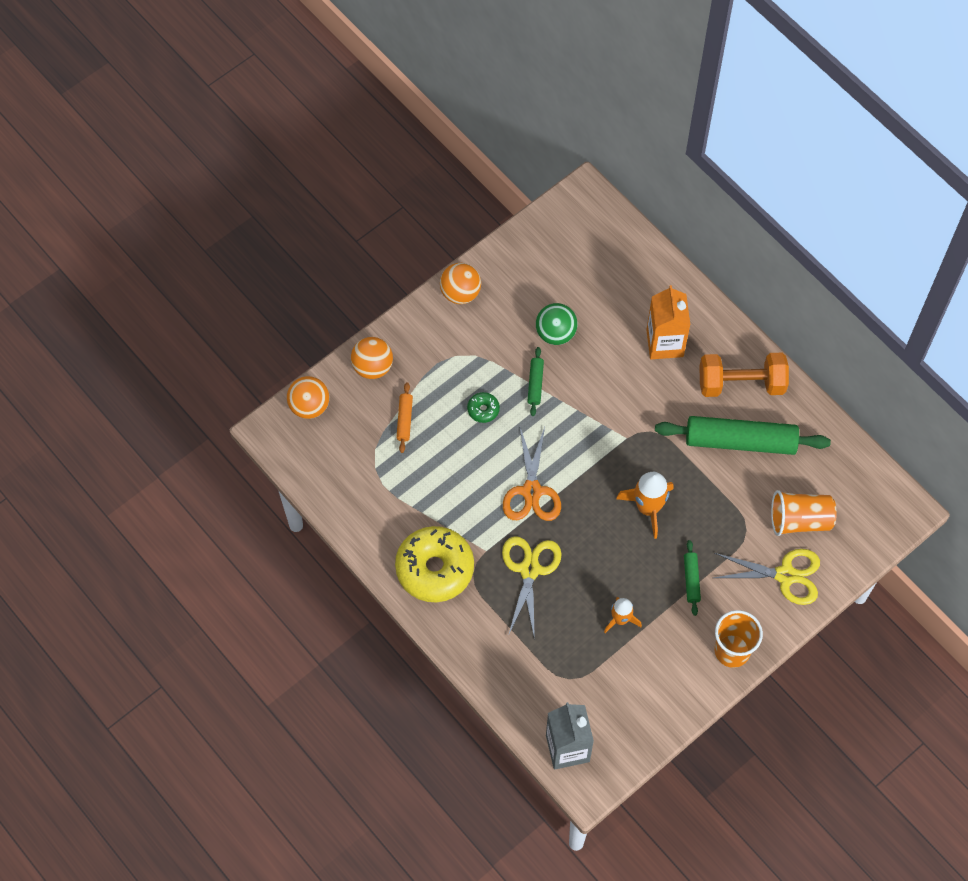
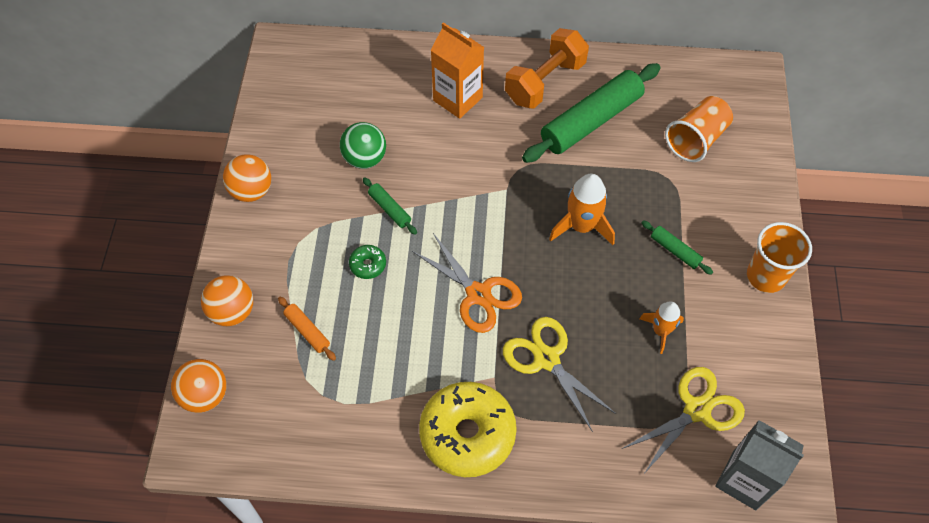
camera: 45 degrees left, 5 degrees down
(785, 575) = (734, 186): yellow scissors -> yellow scissors (697, 410)

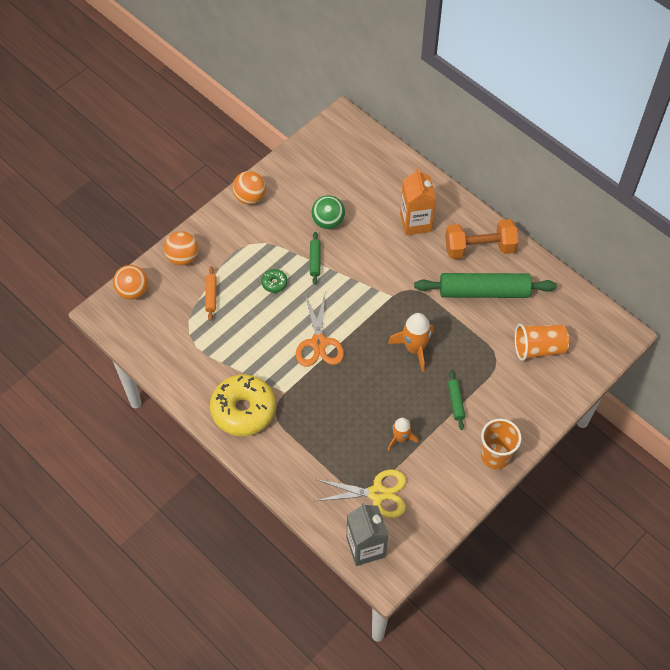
camera: 40 degrees right, 0 degrees up
(546, 359) = (322, 404): yellow scissors -> none

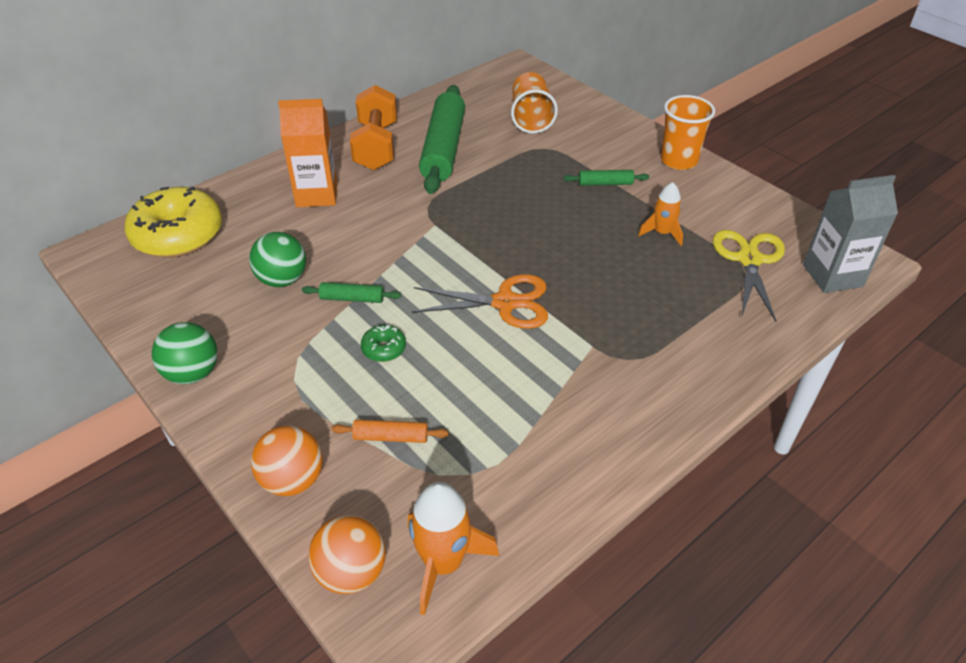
camera: 85 degrees left, 15 degrees down
(243, 410) = (626, 399): yellow donut -> yellow donut (178, 235)
(250, 197) = (192, 373): orange ball -> green ball
(414, 348) = (523, 211): orange rocket -> orange rocket (443, 563)

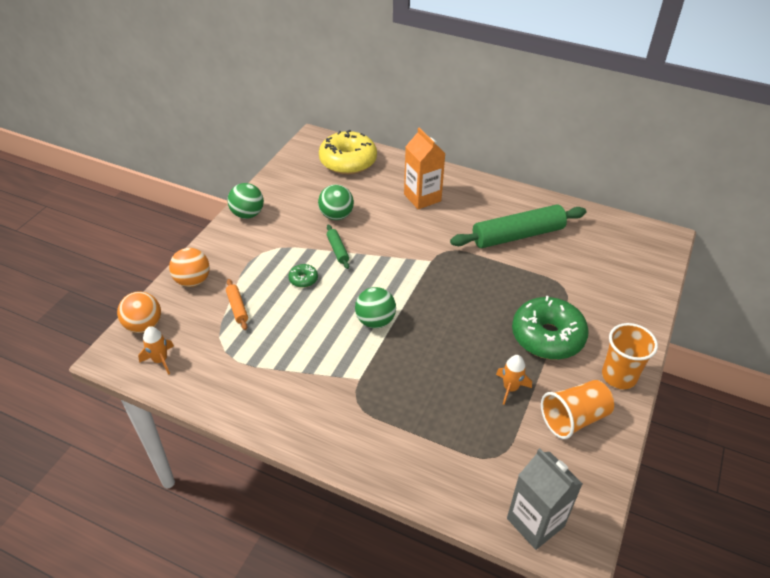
camera: 65 degrees right, 0 degrees up
(376, 146) = (493, 203): orange dumbbell -> none
(443, 563) = (160, 360): orange rocket -> orange rocket, size x0.64
(505, 303) = (375, 321): orange scissors -> green ball
(531, 118) = (598, 268): orange cup -> orange cup (574, 418)
(605, 183) = (547, 336): green rolling pin -> green donut
(749, 259) = (516, 455): yellow scissors -> none

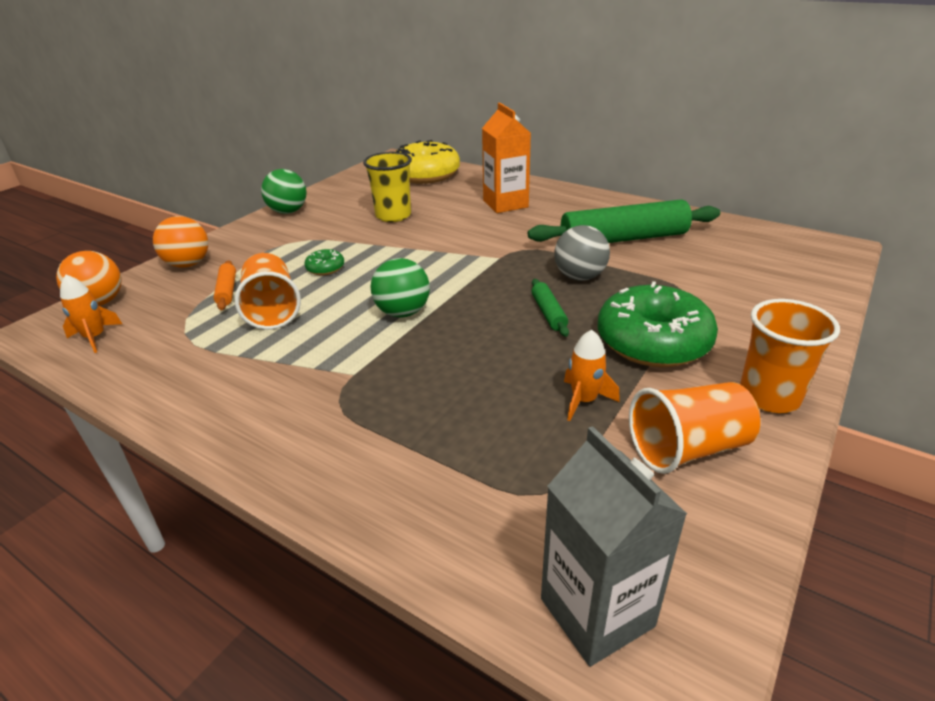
camera: 10 degrees right, 10 degrees down
(280, 324) = (272, 310): none -> orange cup
(336, 216) = (393, 216): green ball -> yellow cup
(337, 250) = (381, 244): green rolling pin -> green rolling pin (548, 313)
(492, 278) = (579, 277): none -> grey ball

